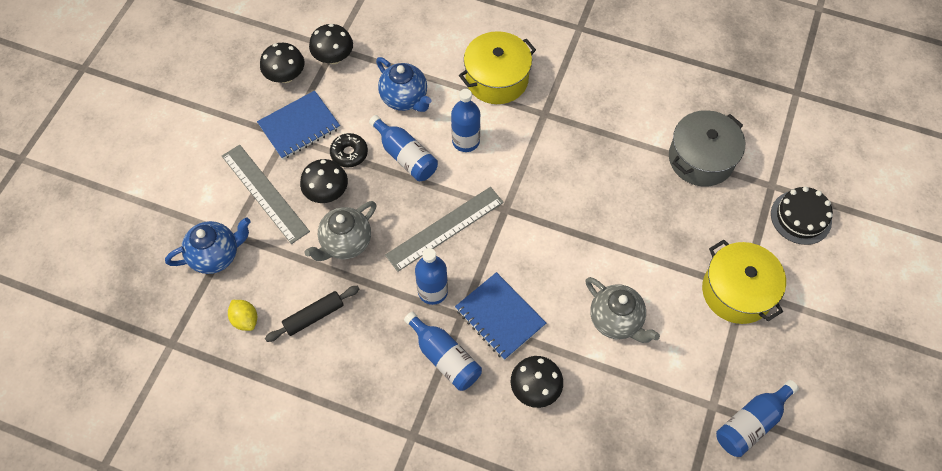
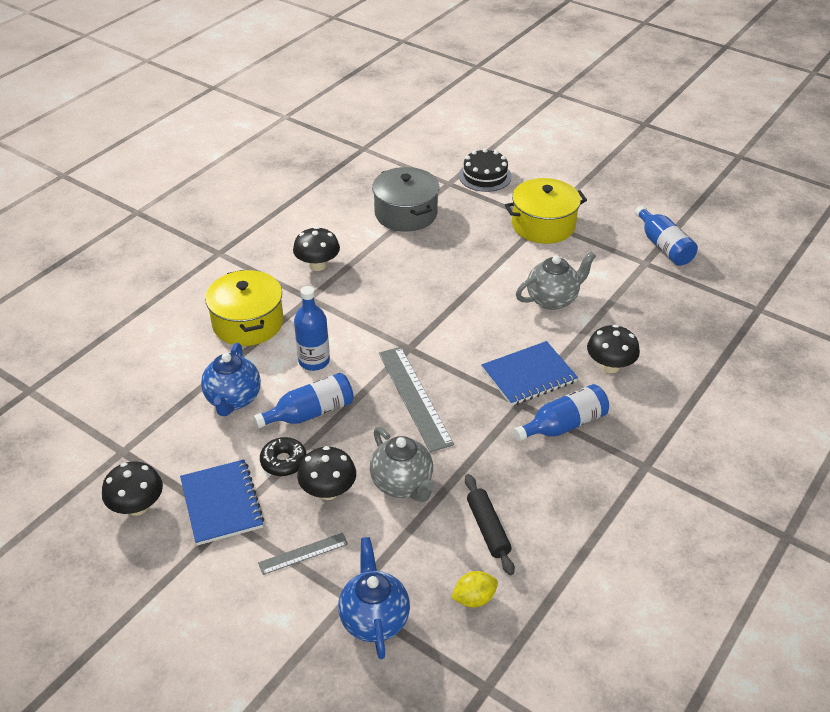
camera: 75 degrees left, 20 degrees down
(265, 193) = (303, 553): grey ruler -> grey ruler, size x0.54
(333, 57) = (137, 454): black mushroom -> black mushroom (317, 265)
(405, 99) = (233, 400): blue teapot -> blue teapot turned 120 degrees clockwise
(432, 291) = (486, 420): blue bottle -> none

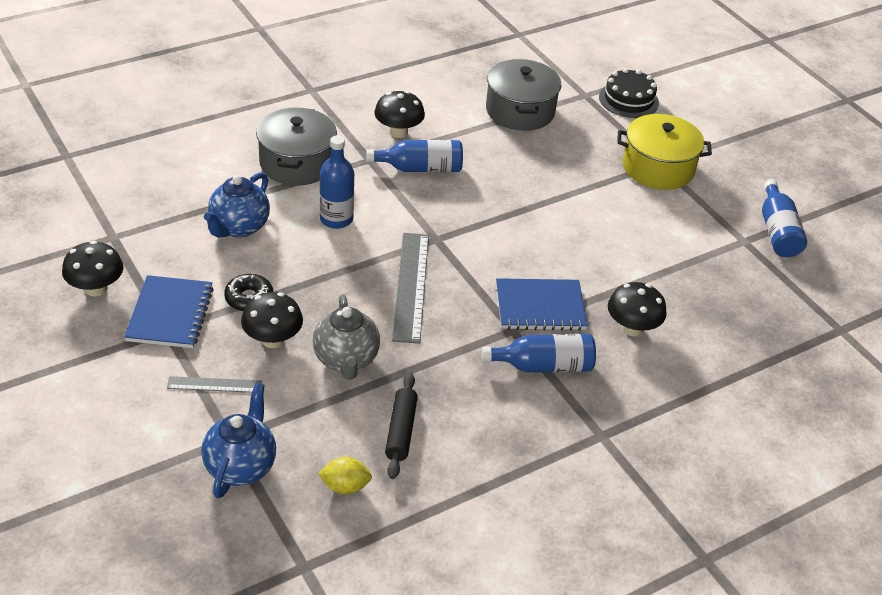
camera: 20 degrees right, 0 degrees up
(248, 323) = (297, 163): yellow pot -> grey pot
(310, 413) = (302, 264): blue bottle -> blue bottle (420, 168)
(552, 299) = (616, 243): grey teapot -> none

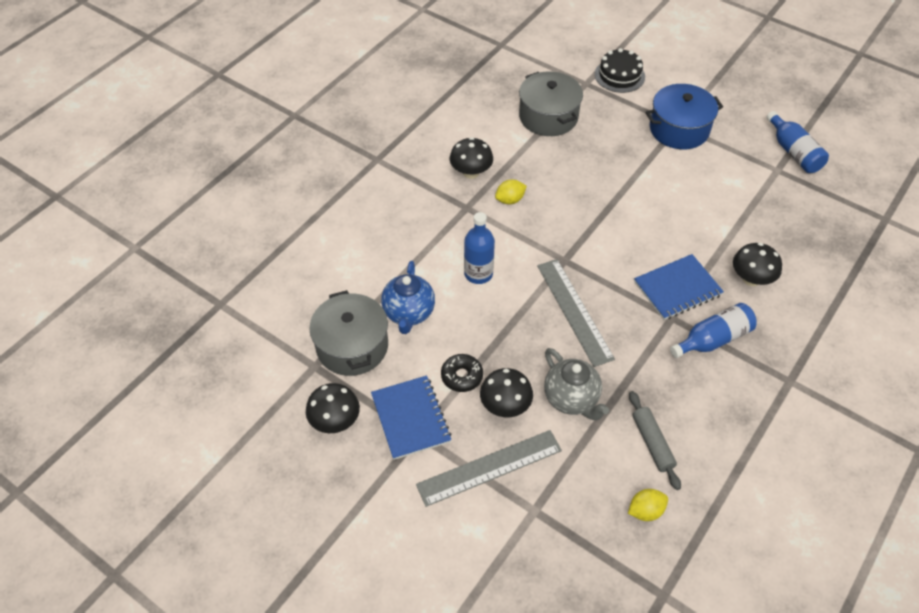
camera: 20 degrees left, 10 degrees up
(214, 384) = (489, 467): grey ruler -> grey ruler, size x1.86
(241, 466) = (559, 530): blue teapot -> none
(297, 163) = (413, 234): grey pot -> grey pot (352, 346)
(401, 431) = (652, 443): black rolling pin -> grey rolling pin
(420, 168) = (510, 200): blue bottle -> yellow lemon
(658, 168) = (679, 129): yellow pot -> blue pot

